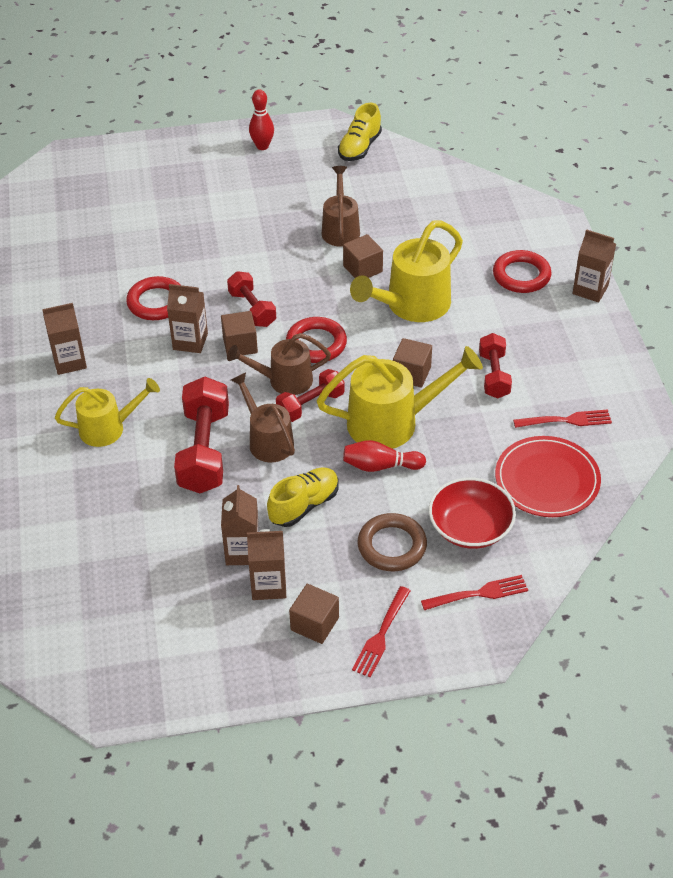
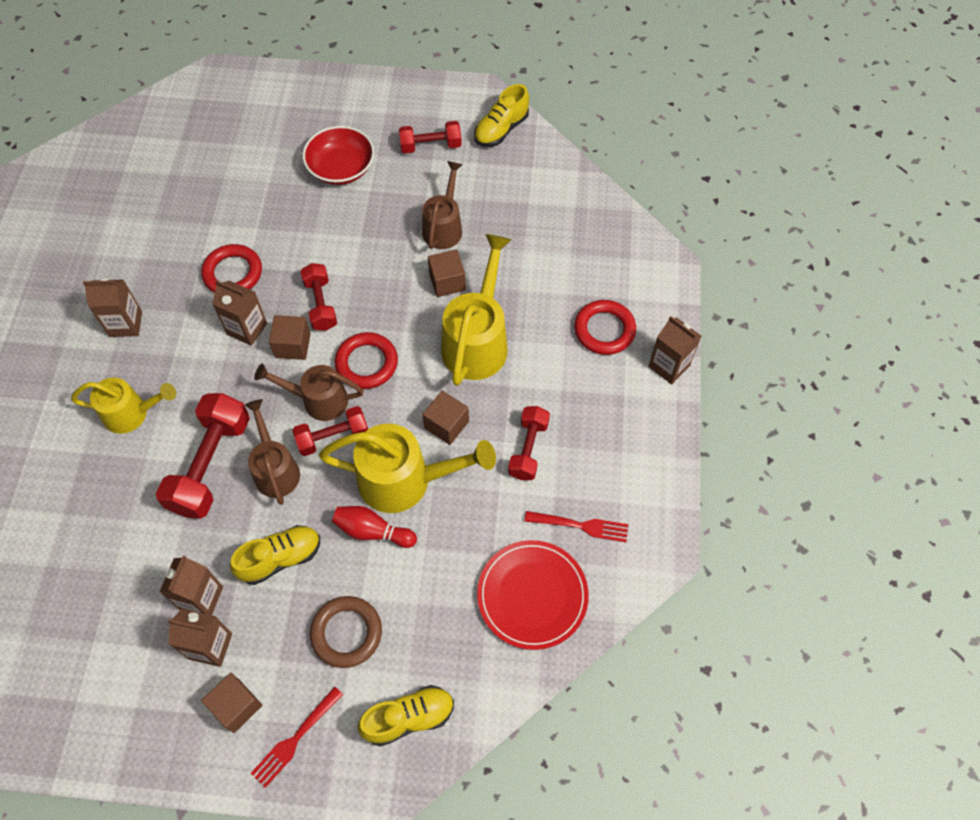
camera: 15 degrees right, 15 degrees up
(262, 146) = (406, 106): red bowling pin -> none
(300, 172) = (430, 146): none -> red dumbbell
(411, 306) = (478, 340): yellow watering can -> yellow watering can turned 135 degrees clockwise
(470, 527) = (432, 633): red bowl -> red bowl (341, 168)
(478, 594) = (409, 718): red fork -> yellow shoe

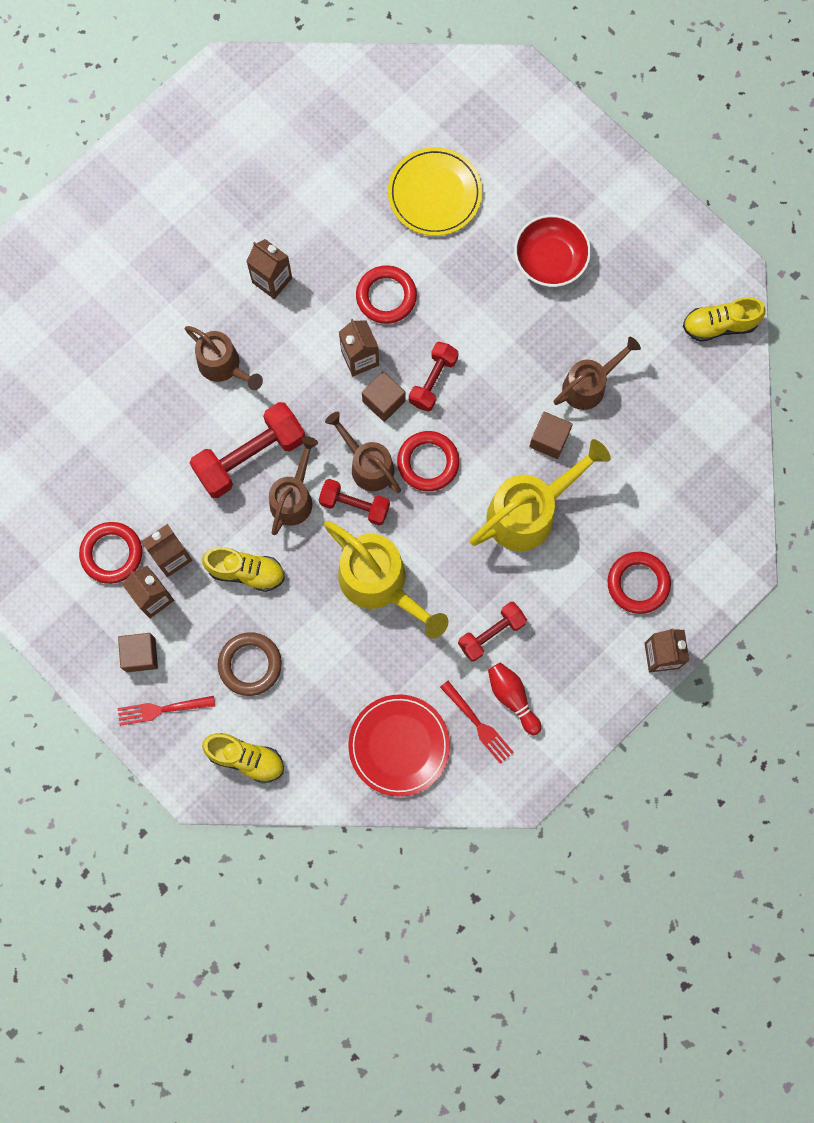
camera: 40 degrees right, 15 degrees up
(132, 413) = (224, 366): yellow watering can -> brown watering can
(141, 638) = (112, 554): none -> red ring
(214, 183) = (434, 194): none -> yellow plate
(372, 531) = (326, 604): red bowling pin -> red bowling pin (512, 698)
(430, 146) = (644, 295): red dumbbell -> none
(446, 425) = (446, 564): brown cube -> none

